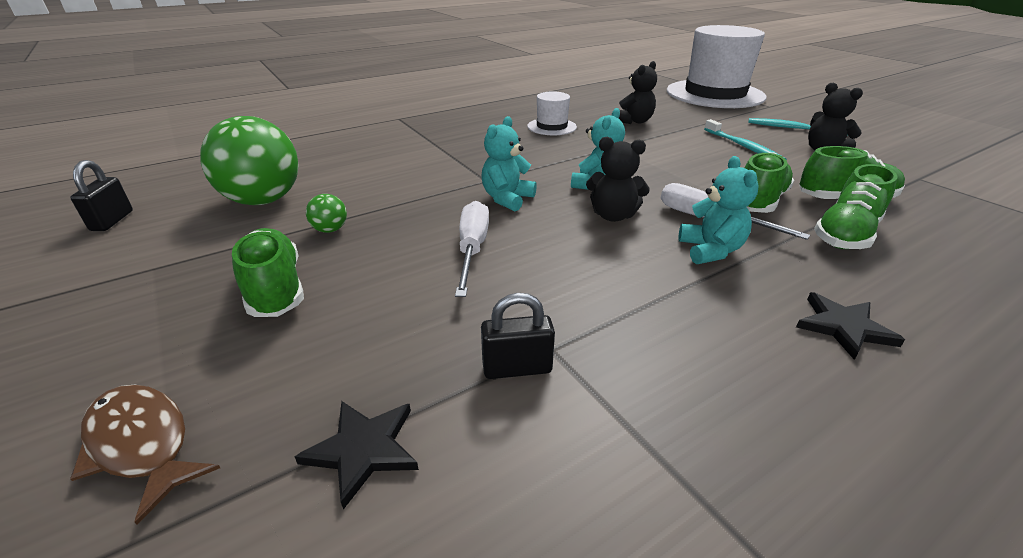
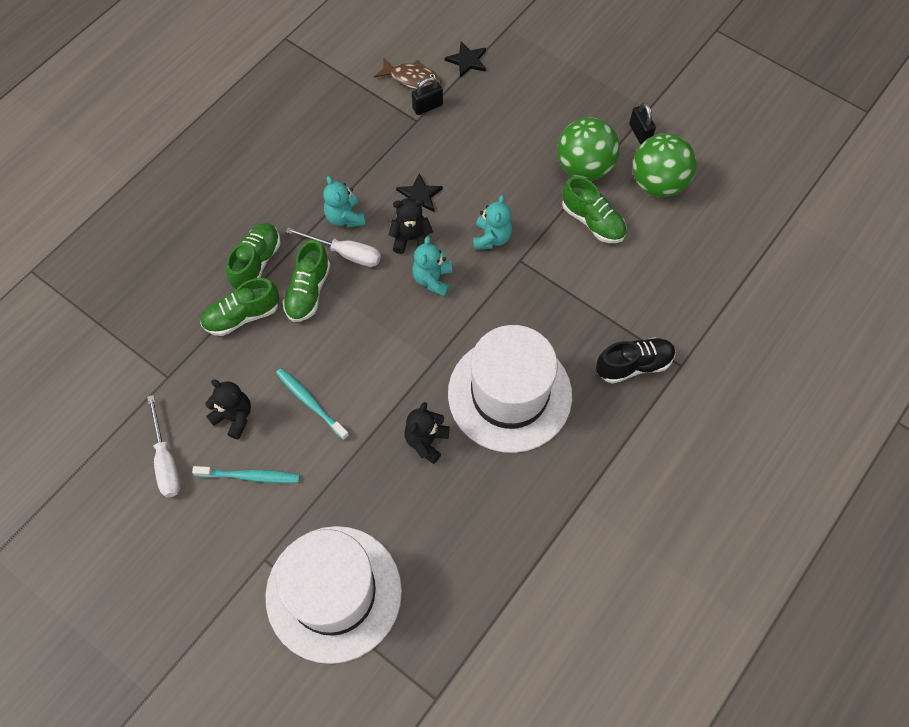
camera: 160 degrees right, 30 degrees up
(112, 221) = (726, 135): black padlock -> black padlock (640, 133)
(141, 444) = (544, 41): brown fish -> brown fish (412, 79)
(275, 289) = (569, 115): green shoe -> green shoe (592, 221)
(330, 230) = (584, 167): green ball -> green ball, size x2.42
(436, 123) = (633, 365): none -> black shoe
(472, 249) = (486, 176): white screwdriver -> white screwdriver (166, 460)
(551, 127) = (509, 394): white hat -> white hat, size x2.27
(843, 327) = (282, 173): black star -> black star (419, 196)

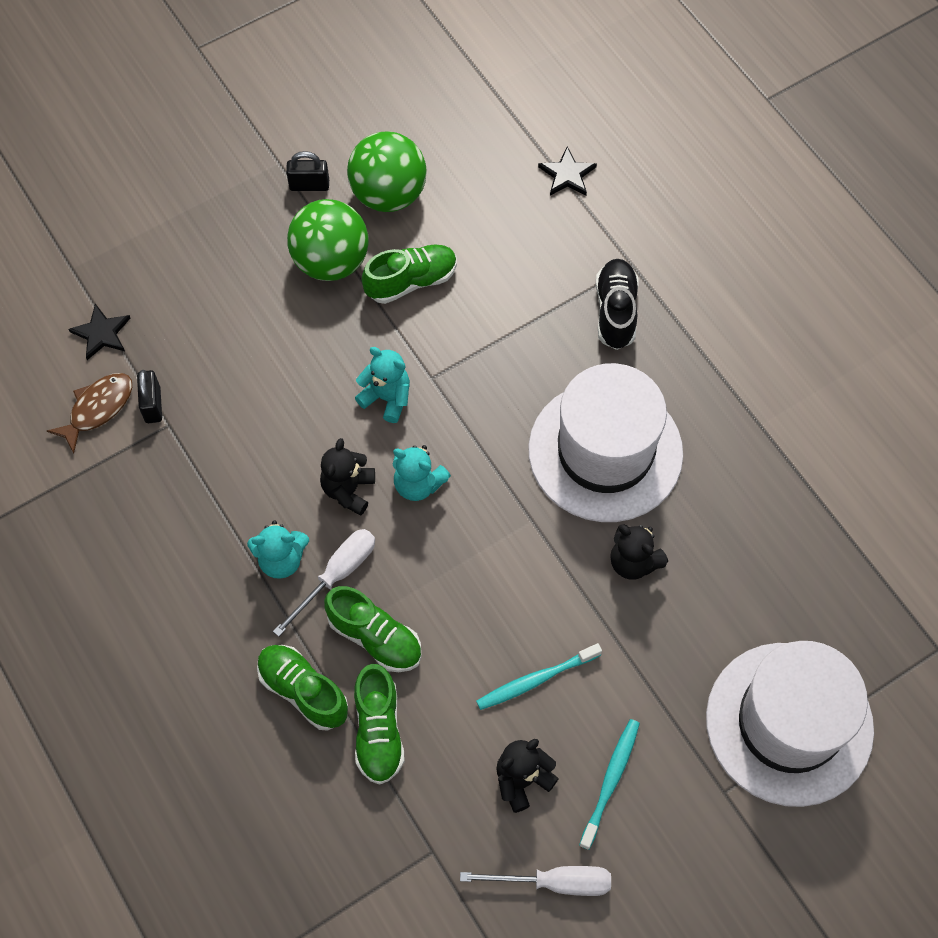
camera: 70 degrees left, 0 degrees up
(419, 196) = (288, 459): black star -> black star (567, 174)

